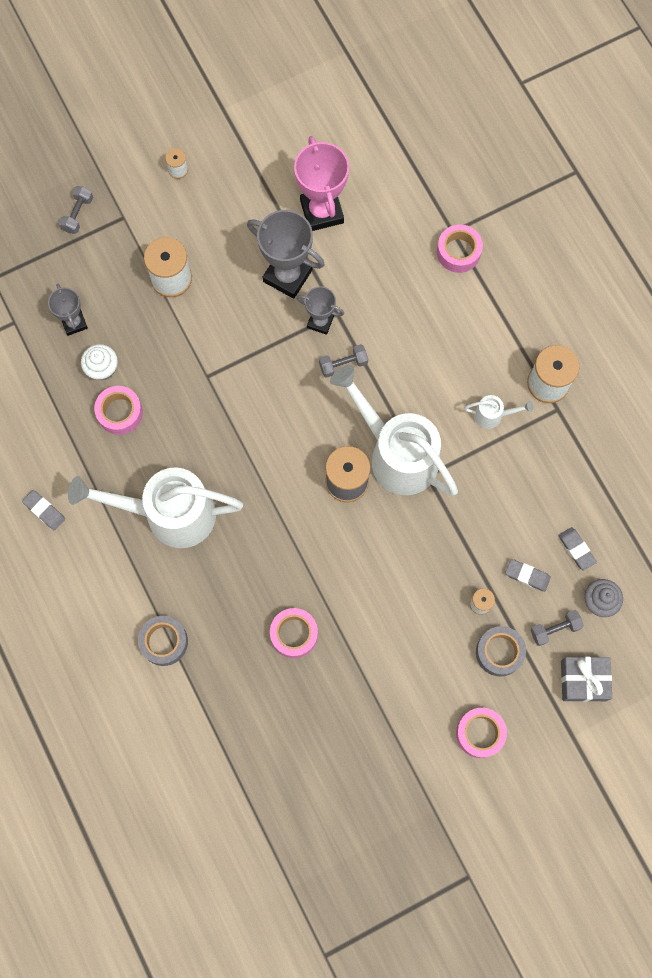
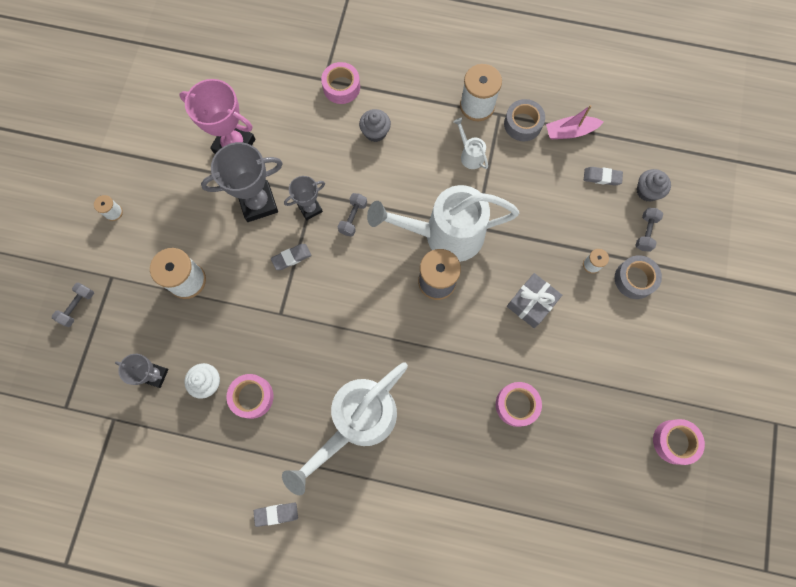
camera: 50 degrees left, 0 degrees up
(78, 214) = (78, 306): grey dumbbell -> grey dumbbell turned 60 degrees clockwise
(164, 642) = (449, 503): grey tape -> grey tape (522, 124)
(441, 317) = (375, 132): none -> grey cupcake
(480, 733) = (681, 336): pink tape -> pink tape (674, 442)
(492, 415) = (470, 155): white watering can -> white watering can turned 75 degrees counterclockwise
(527, 576) = (596, 220): grey eraser -> grey eraser (291, 257)
(583, 680) = (693, 243): grey gift -> grey gift (531, 303)
(597, 486) = (570, 132): none -> pink boat

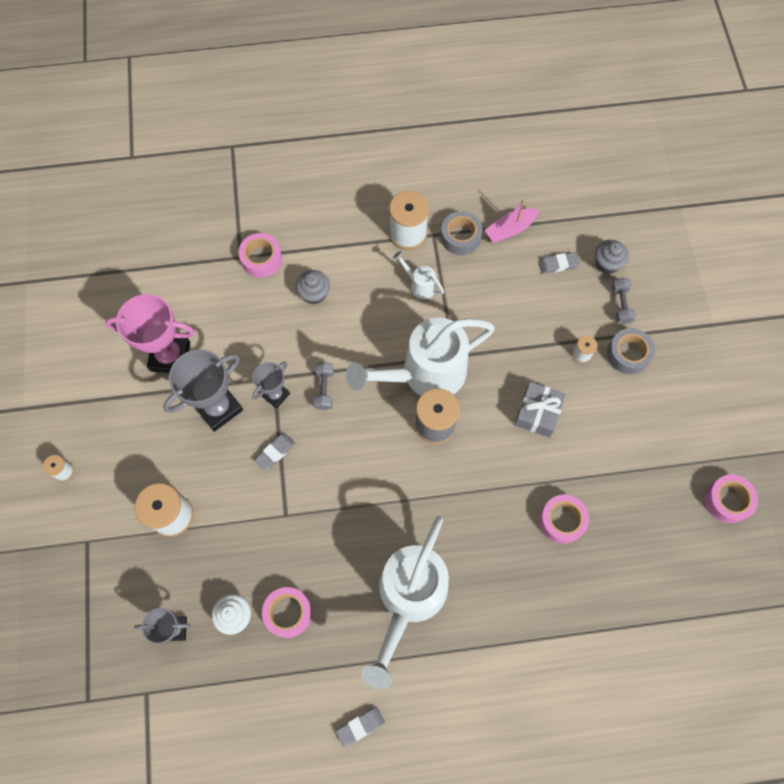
camera: 20 degrees left, 5 degrees down
(78, 306) = (61, 586): grey dumbbell -> none

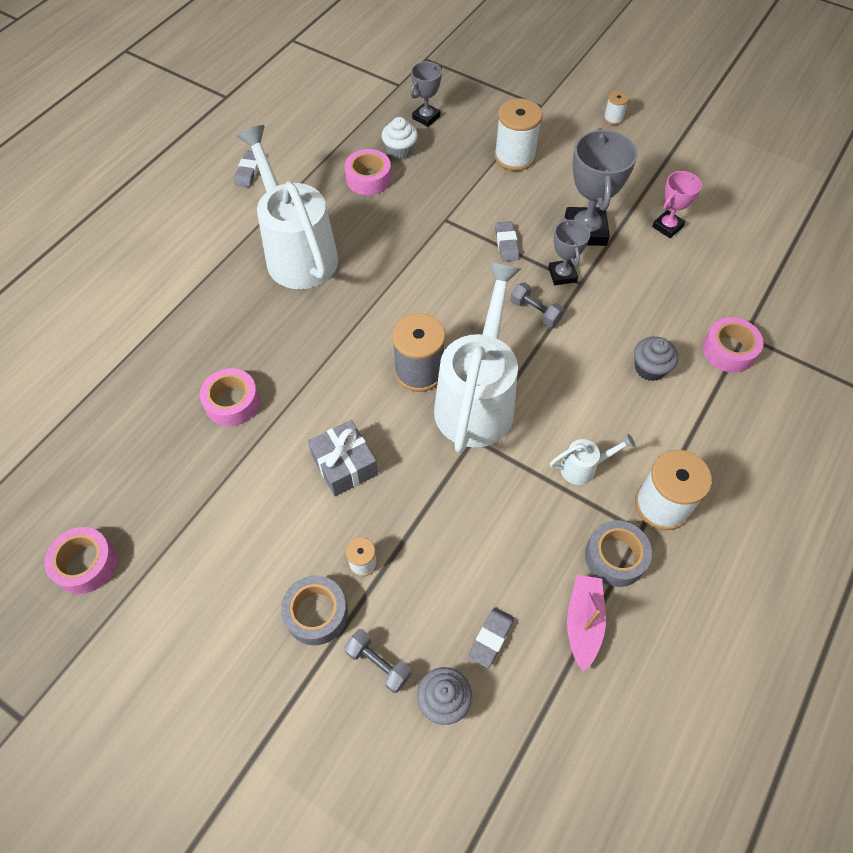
camera: 130 degrees right, 10 degrees down
(170, 356) = (667, 226): pink trophy -> pink trophy, size x0.58

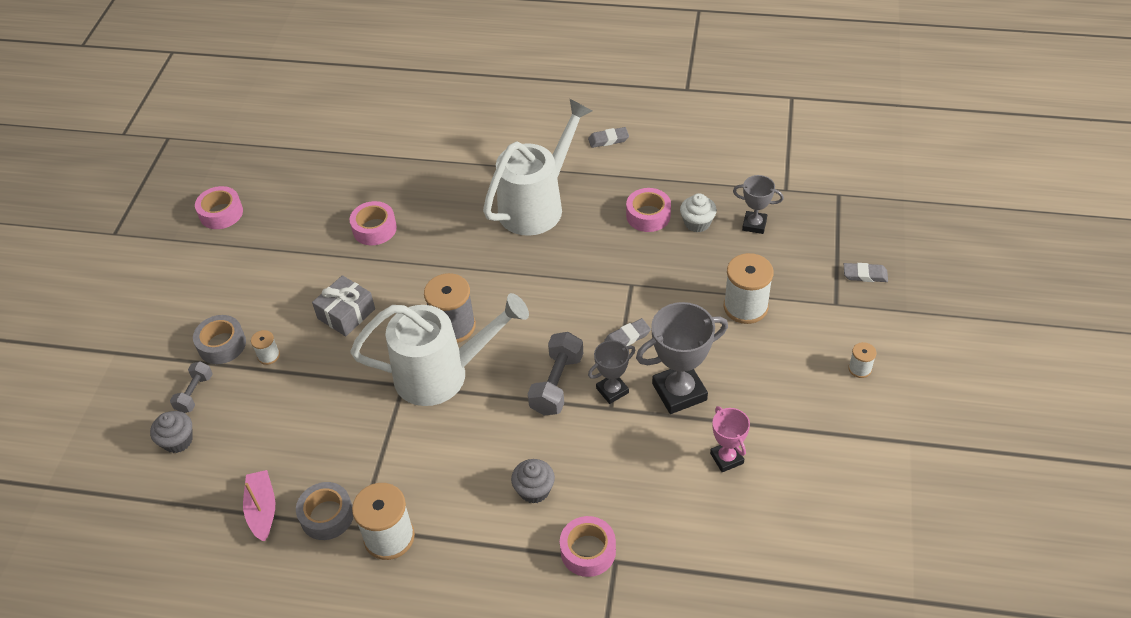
camera: 70 degrees right, 10 degrees down
(491, 638) = (232, 453): grey eraser -> grey eraser (865, 275)
(535, 312) = (557, 384): grey dumbbell -> grey dumbbell, size x1.61
(583, 468) = (404, 469): white watering can -> none
(583, 622) = (262, 509): pink boat -> pink boat turned 90 degrees counterclockwise
(667, 226) = (726, 458): pink trophy -> pink trophy turned 45 degrees clockwise

